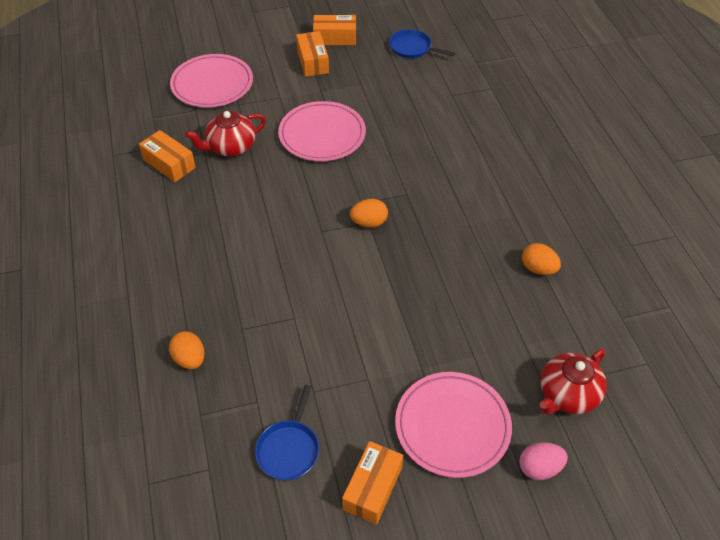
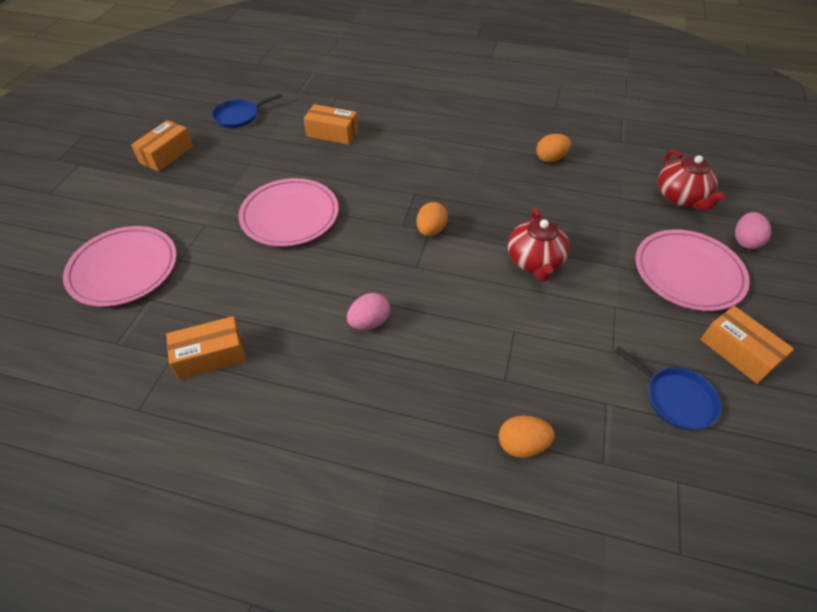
camera: 60 degrees left, 0 degrees up
(230, 147) = (238, 290): red teapot -> red teapot (535, 261)
(247, 228) = (369, 322): none -> pink egg
(312, 61) = (181, 181): orange box -> orange box (332, 133)

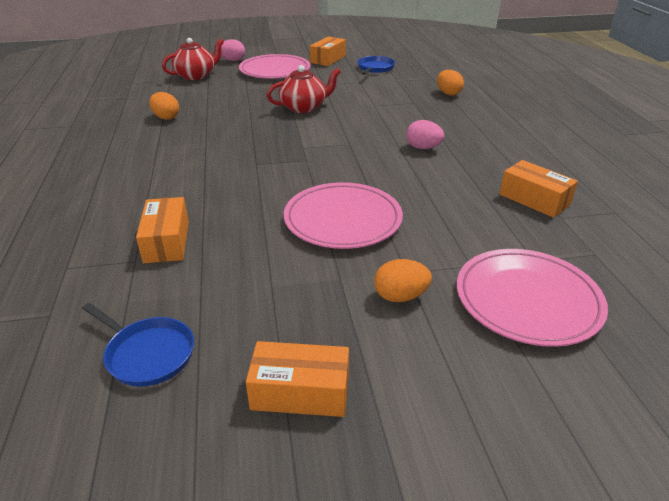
camera: 115 degrees left, 15 degrees down
(431, 230) = (302, 146): orange egg -> orange egg (400, 296)

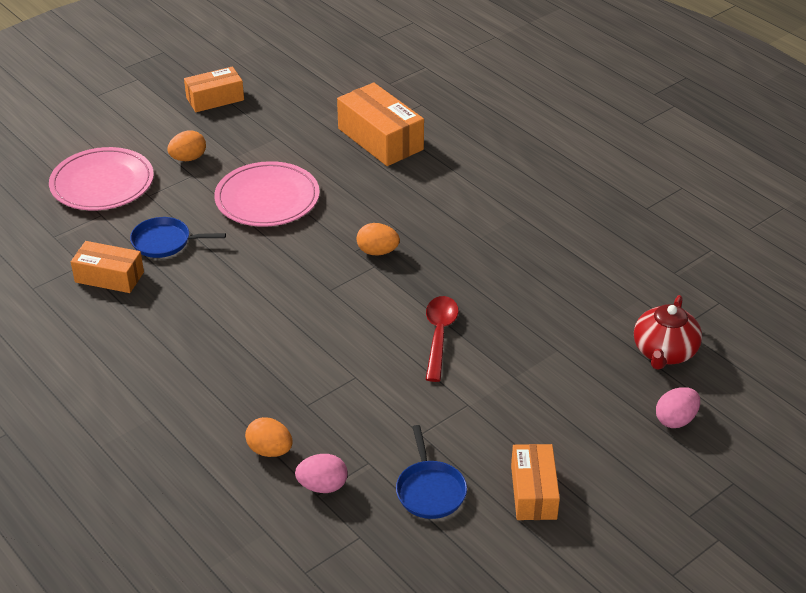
camera: 150 degrees right, 5 degrees up
(148, 354) = (310, 87): blue pan -> blue pan (164, 242)
(166, 117) = (572, 255): orange egg -> orange egg (377, 252)
(167, 241) = (380, 139): orange box -> orange box, size x1.54
(275, 70) = (575, 415): pink plate -> none
(304, 107) = (439, 335): red teapot -> red spoon
(423, 148) = (246, 312): pink egg -> pink egg (322, 486)

